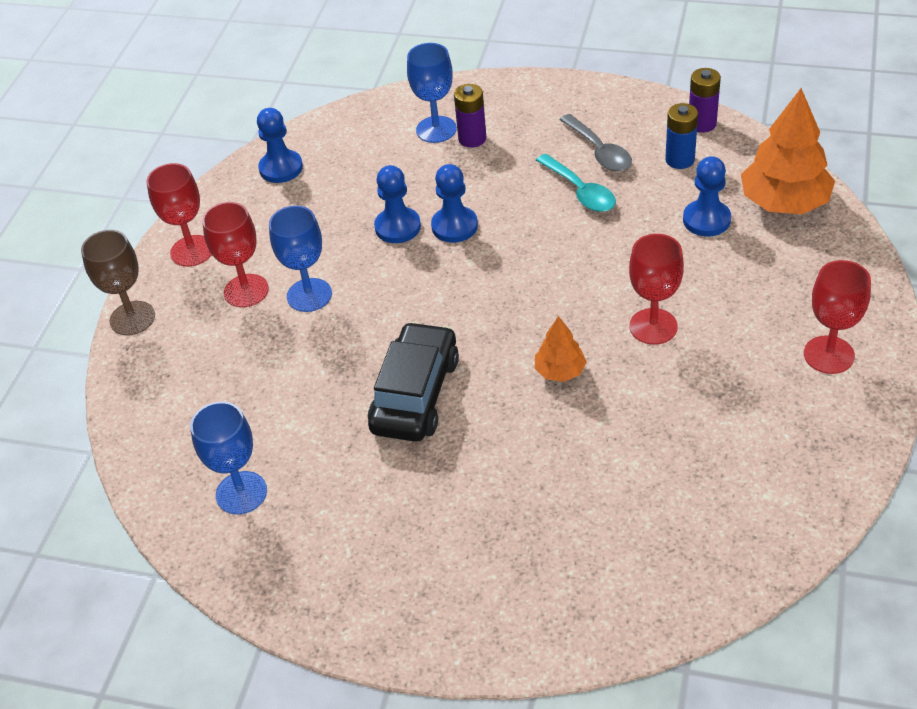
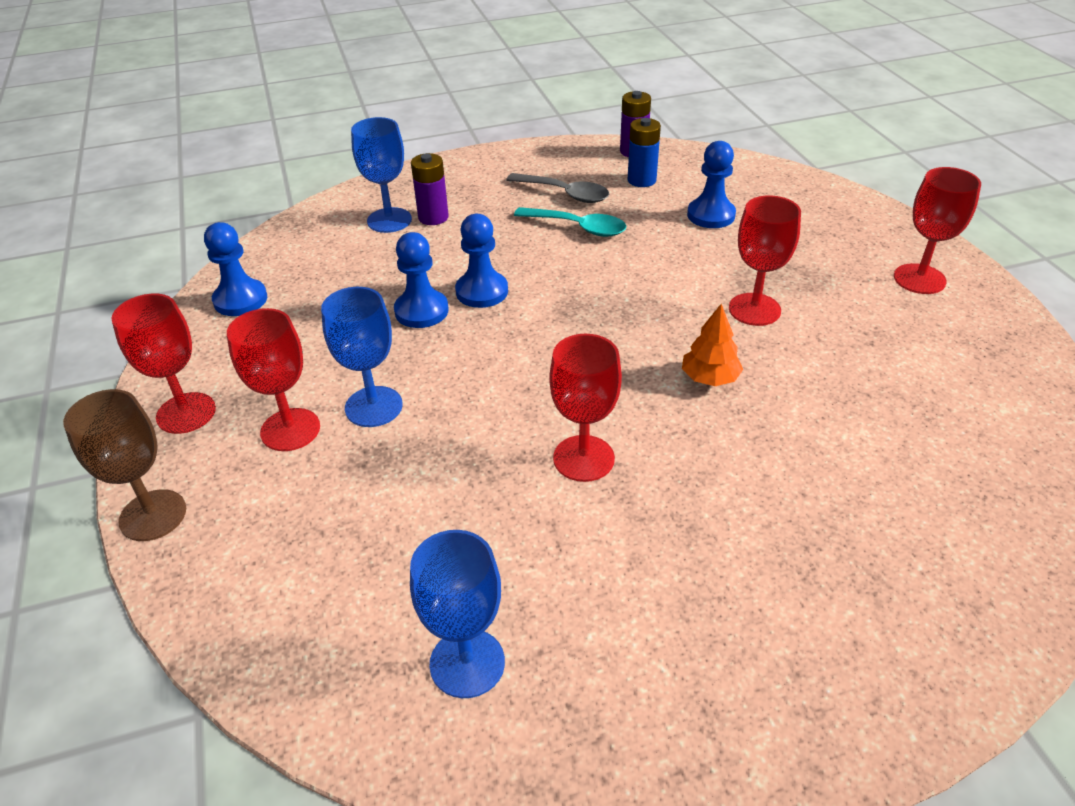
camera: 35 degrees left, 5 degrees down
(415, 394) = (583, 458): black car -> red goblet
(784, 202) = (759, 185): orange tree -> none

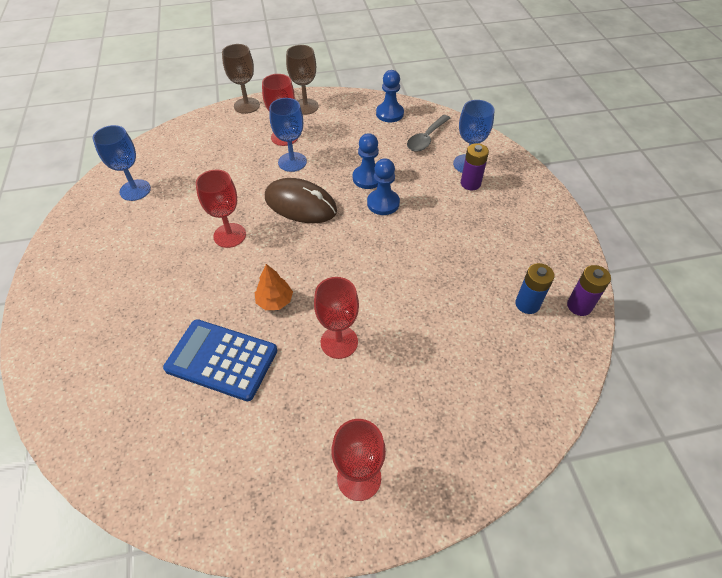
camera: 95 degrees right, 10 degrees up
(186, 413) = (305, 106): red goblet -> brown goblet
(492, 380) = (300, 204): none -> brown mouse
(565, 194) = (503, 253): grey spoon -> grey spoon (426, 138)
(578, 227) = (454, 256): turquoise spoon -> none
(711, 215) = (470, 342): blue pawn -> none
(836, 415) = (221, 360): none -> blue calculator

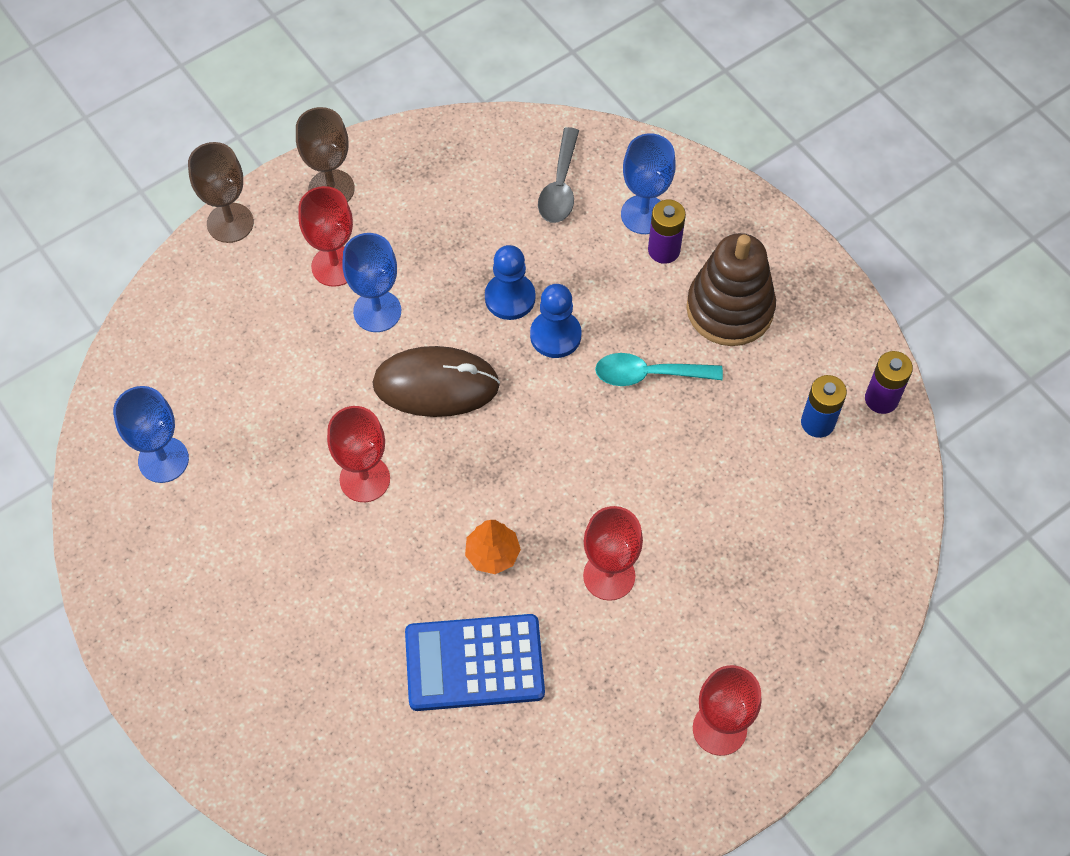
camera: 25 degrees left, 10 degrees up
(389, 114) = (477, 154): blue pawn -> none
(428, 240) = (648, 374): none -> turquoise spoon
(497, 224) = (729, 309): none -> brown stacking toy

